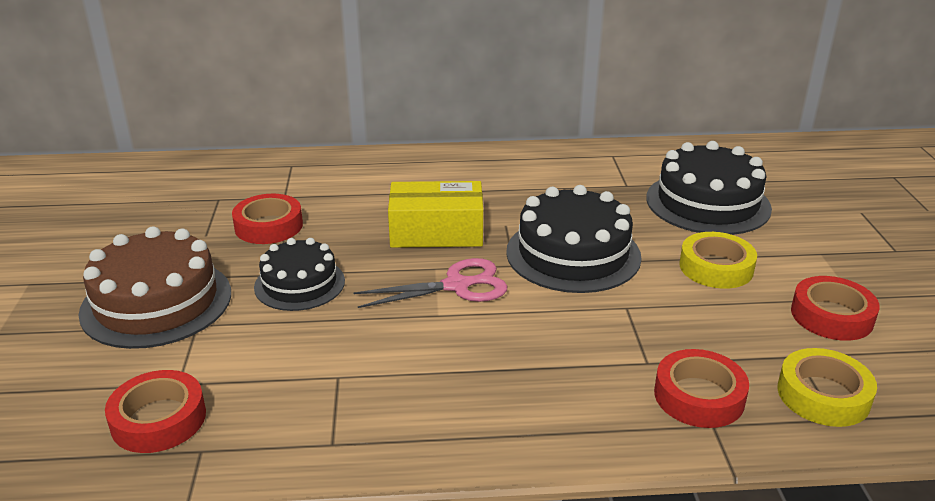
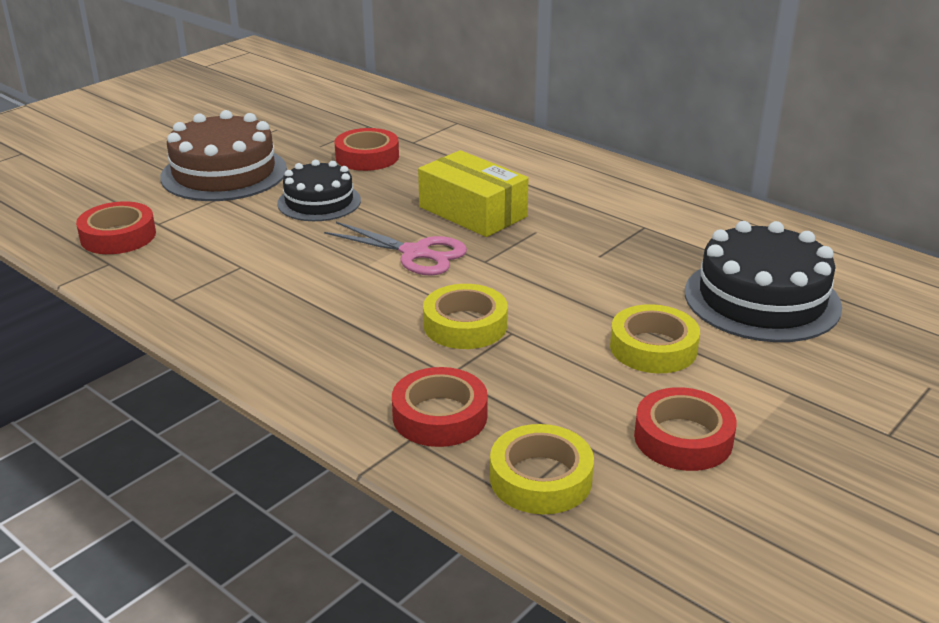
camera: 45 degrees right, 0 degrees up
(573, 254) = (547, 276): black cake -> none
(590, 320) = (465, 325): none -> yellow tape

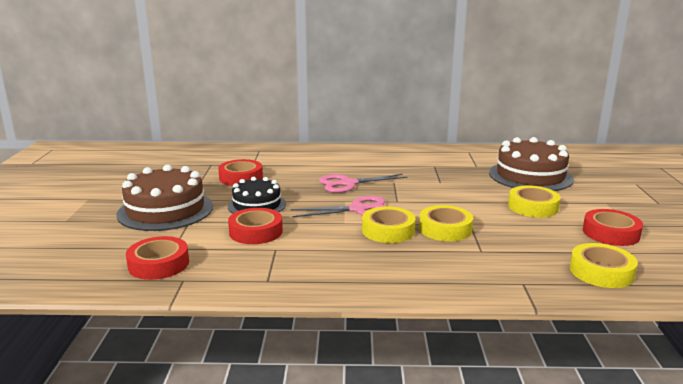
camera: 40 degrees left, 10 degrees down
(394, 296) = (388, 230): none -> yellow tape
(440, 416) = (514, 269): red tape -> red tape (256, 232)
(472, 212) = (348, 184): yellow box -> pink scissors
(762, 299) = (530, 176): black cake -> brown cake

